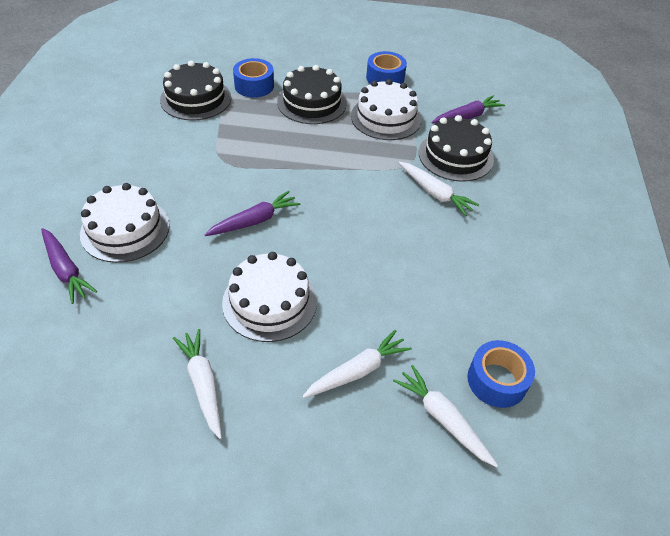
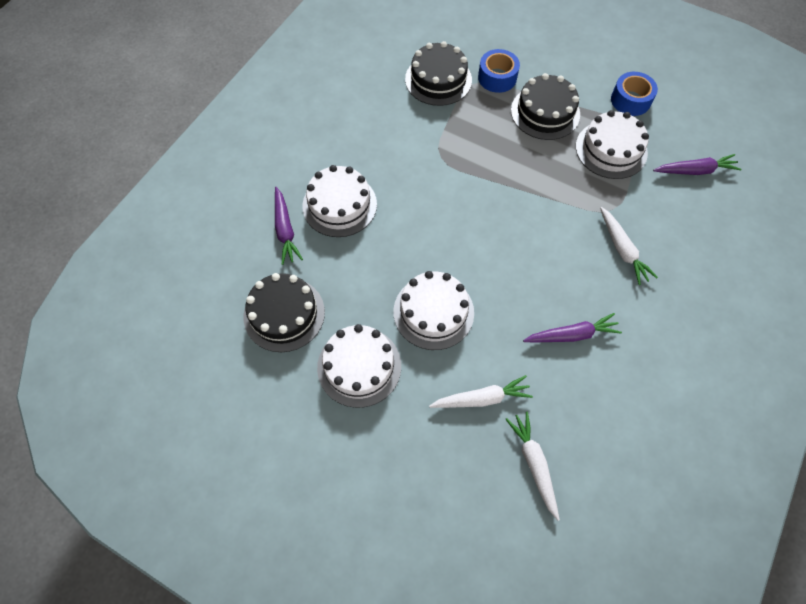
camera: 25 degrees right, 15 degrees up
(203, 384) = (359, 366): white carrot -> white cake
(254, 221) = (447, 229): purple carrot -> purple carrot (572, 335)
(455, 156) = (662, 214): black cake -> black cake (284, 314)
(497, 380) = (594, 449): blue tape -> none

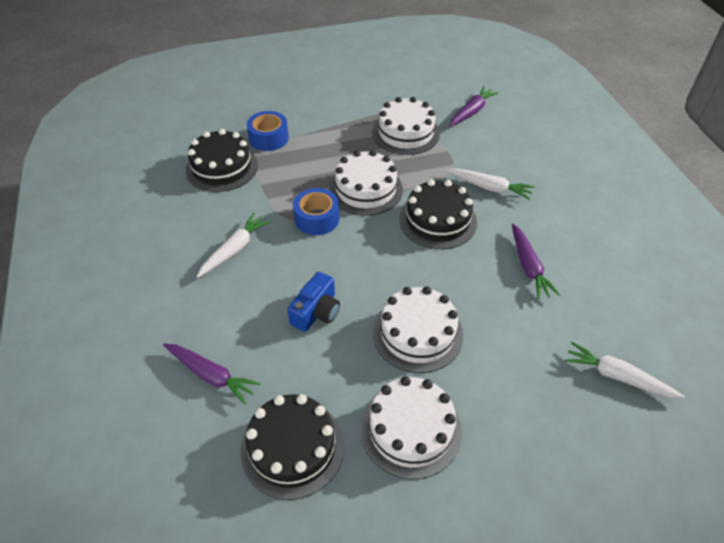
camera: 45 degrees left, 15 degrees down
(339, 205) = (241, 315): white cake -> white cake (365, 189)
(386, 241) = (316, 312): none -> blue camera
(481, 398) = (528, 364): white carrot -> white carrot (234, 249)
(545, 112) = (332, 138): black cake -> black cake (437, 220)
(572, 335) = (528, 266): purple carrot -> purple carrot turned 135 degrees clockwise
(630, 100) = (381, 96): blue tape -> blue tape (317, 219)

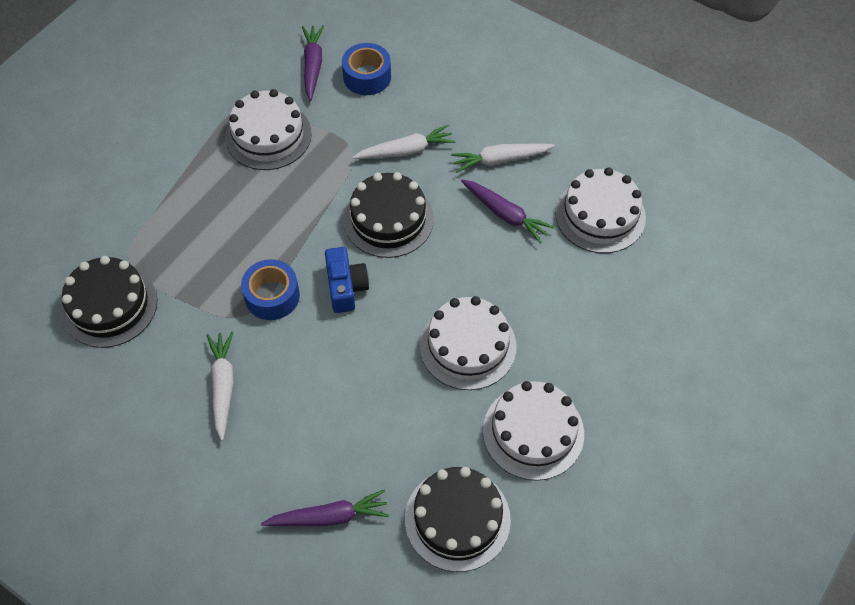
camera: 40 degrees left, 10 degrees up
(269, 138) = (125, 235): blue tape -> blue tape (367, 76)
(316, 312) = (364, 390): blue camera -> blue camera (346, 287)
(365, 189) = (289, 230): white cake -> white cake (600, 215)
(617, 376) = (646, 270): white carrot -> white carrot (500, 160)

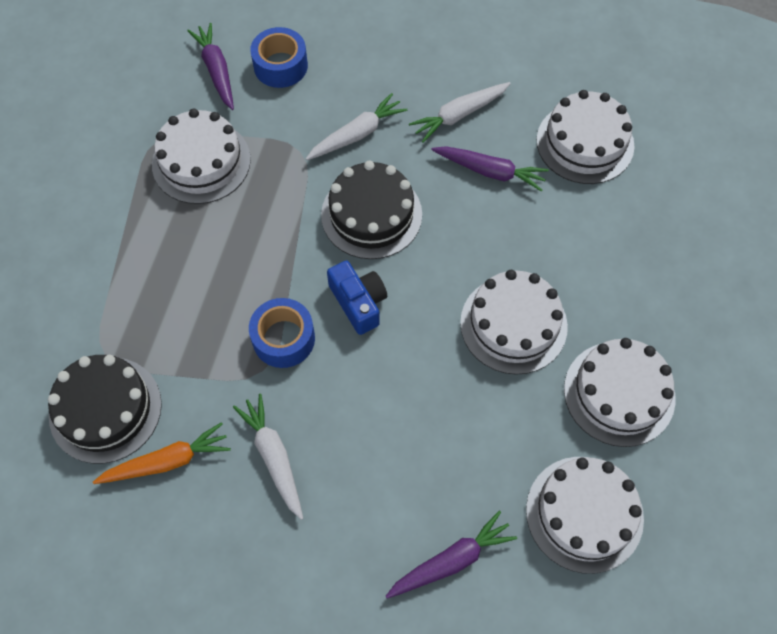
camera: 20 degrees left, 5 degrees up
(139, 361) = (167, 461): none -> orange carrot
(457, 519) = (584, 513): black cake -> white cake

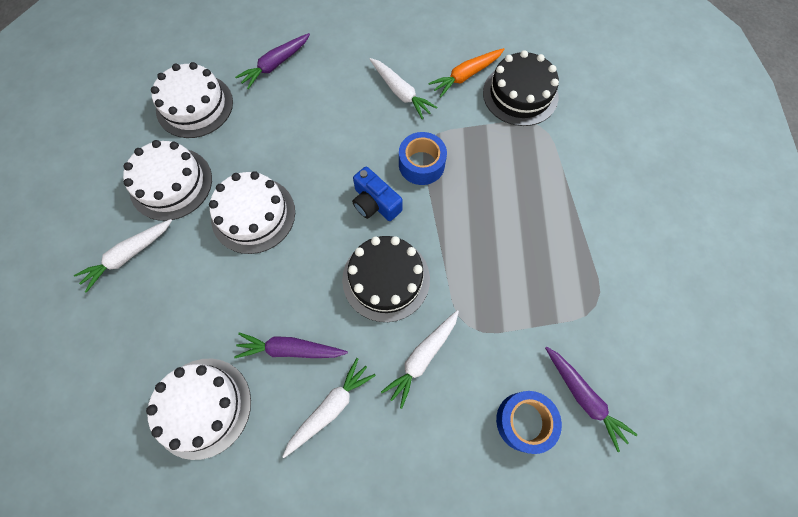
camera: 165 degrees right, 5 degrees up
(201, 162) = (548, 292): white cake -> none
(670, 310) = (128, 255): none -> white carrot

